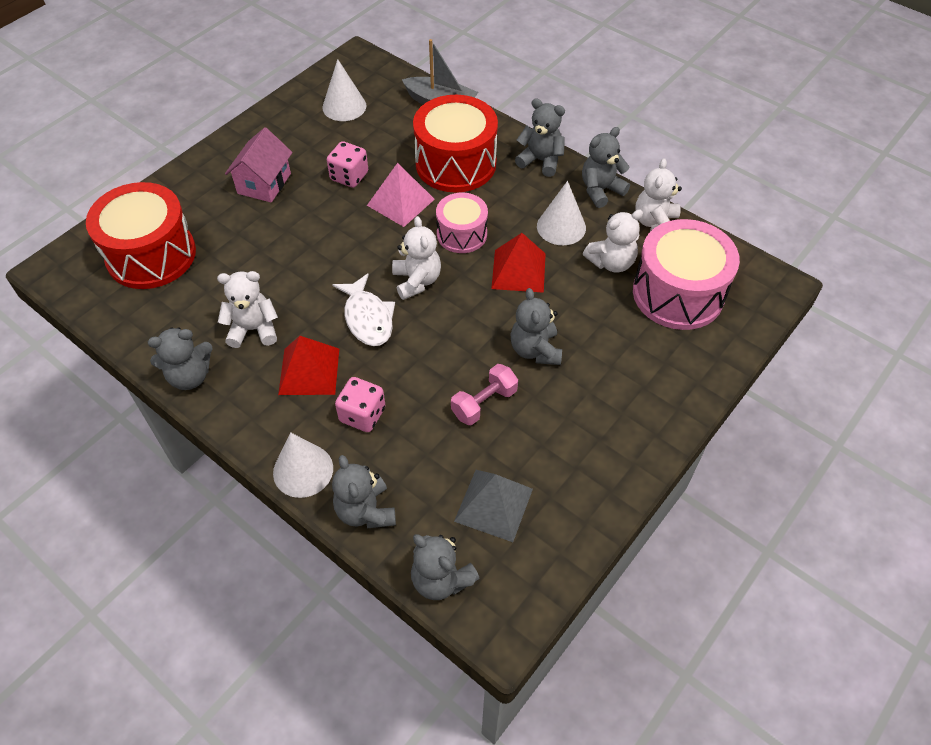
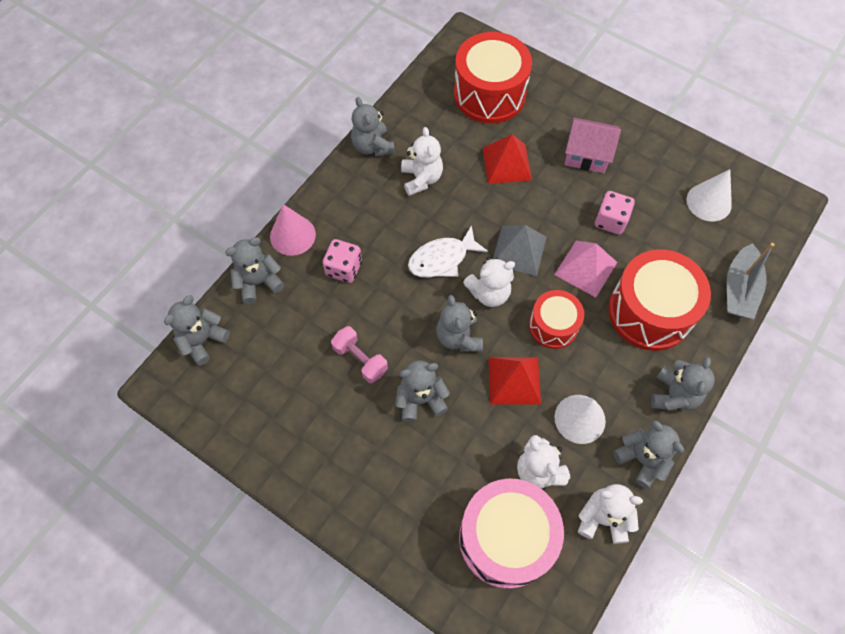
camera: 85 degrees right, 10 degrees up
(303, 470) = (292, 235): white cone -> pink cone
(309, 371) = (383, 224): red pyramid -> red pyramid (507, 163)
(462, 234) = (553, 326): pink drum -> red drum
(466, 311) = (458, 337): none -> grey teddy bear
(493, 504) = (264, 373): grey pyramid -> grey pyramid (519, 250)

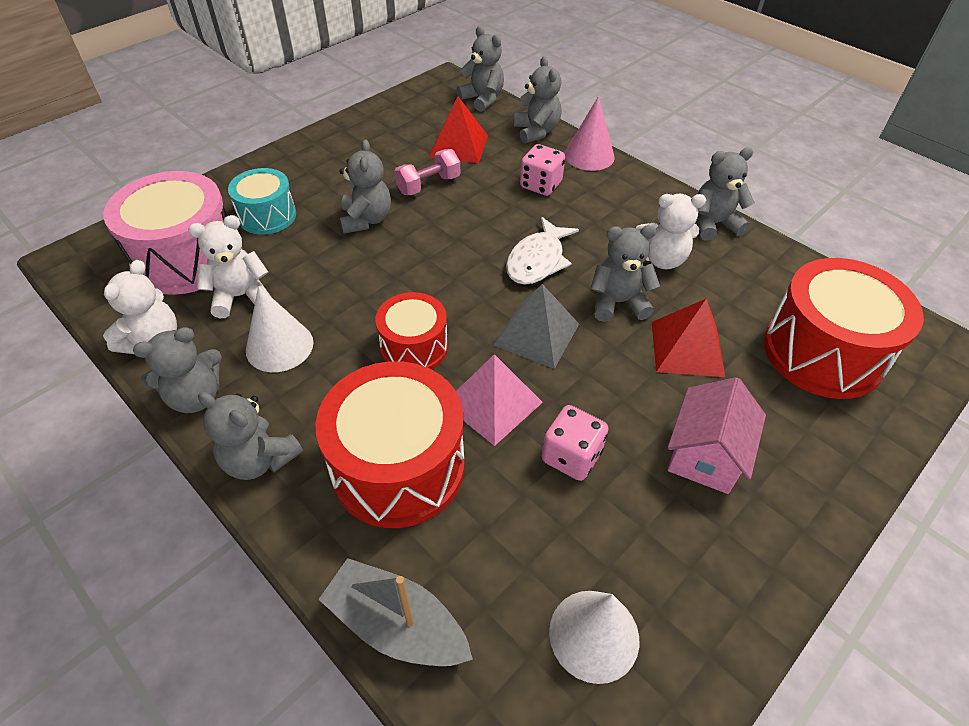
camera: 100 degrees right, 15 degrees down
(433, 489) = (267, 216): none -> turquoise drum
(442, 259) = (537, 260): white fish -> white fish turned 135 degrees counterclockwise
(458, 337) = (428, 258): grey teddy bear -> grey teddy bear (618, 303)
(489, 293) = (480, 294): white teddy bear -> none
(514, 380) = (355, 296): red pyramid -> red pyramid (458, 146)

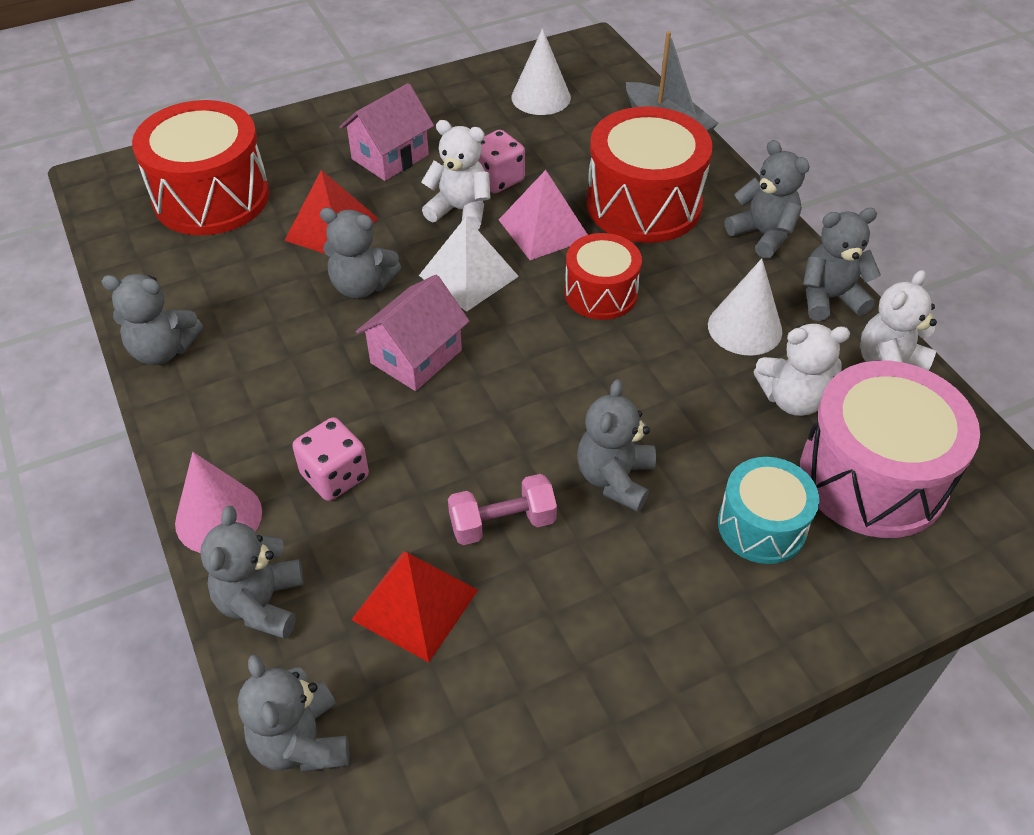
camera: 160 degrees left, 0 degrees up
(537, 260) = (416, 356): white fish -> pink house
(537, 334) = (468, 275): grey pyramid -> white pyramid
(662, 259) = (270, 321): white teddy bear -> white teddy bear (460, 210)

